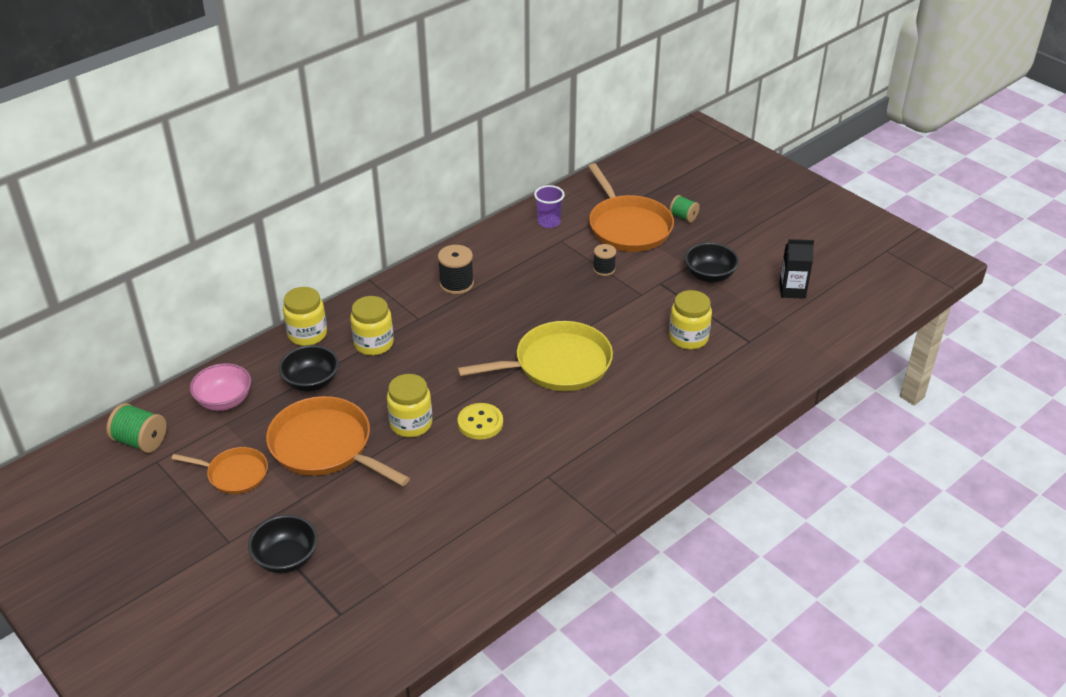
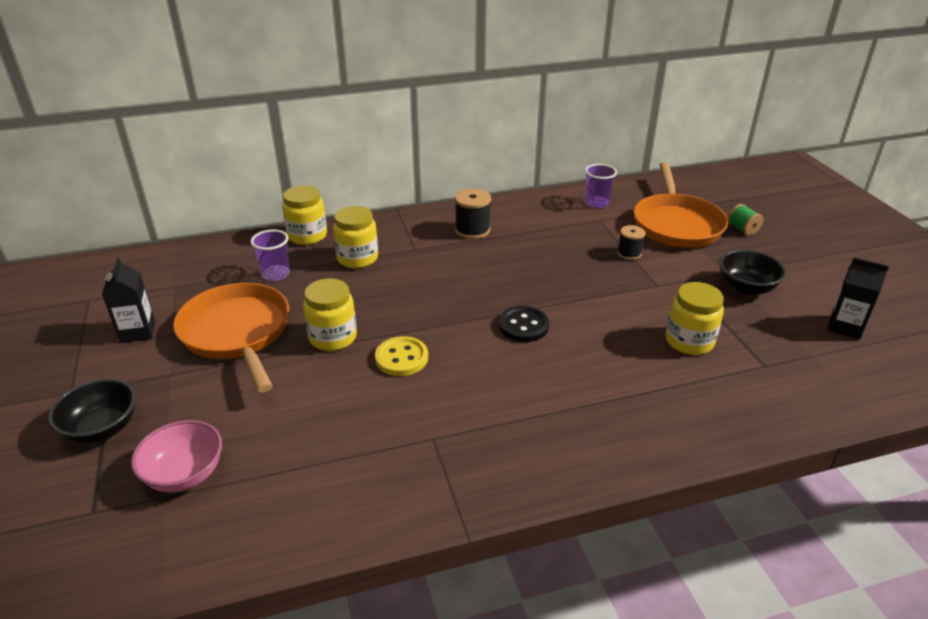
camera: 25 degrees right, 5 degrees down
(140, 441) = (94, 280): green spool -> none
(224, 401) = (190, 268): pink bowl -> pink bowl (185, 474)
(235, 474) = (138, 331): orange pan -> black carton
(311, 382) = (276, 274): black bowl -> purple cup
(558, 364) = (523, 326): yellow pan -> black button

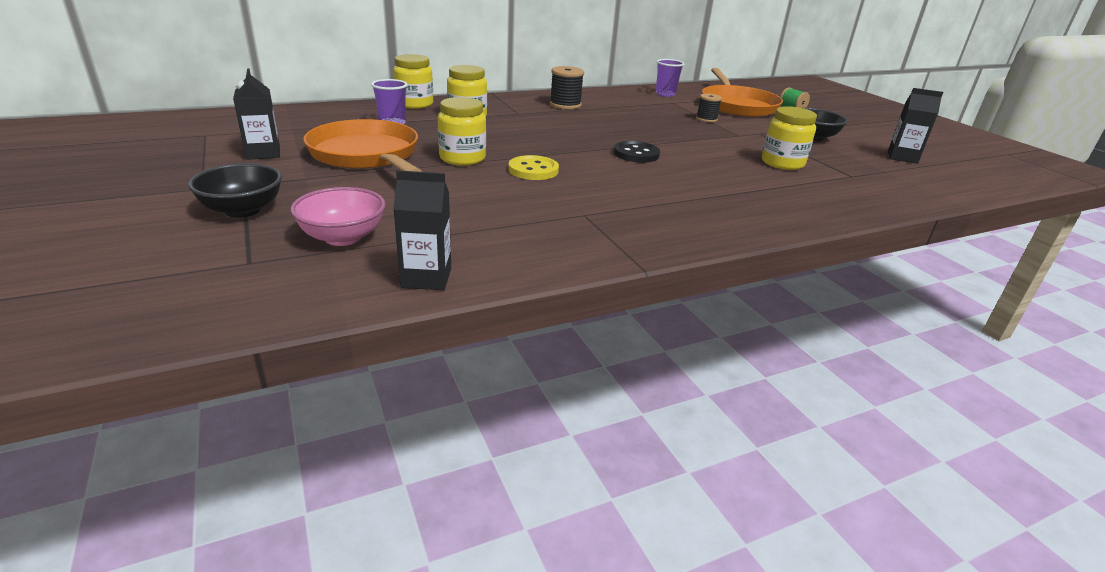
camera: 10 degrees left, 5 degrees down
(248, 541) = (426, 278): none -> black carton

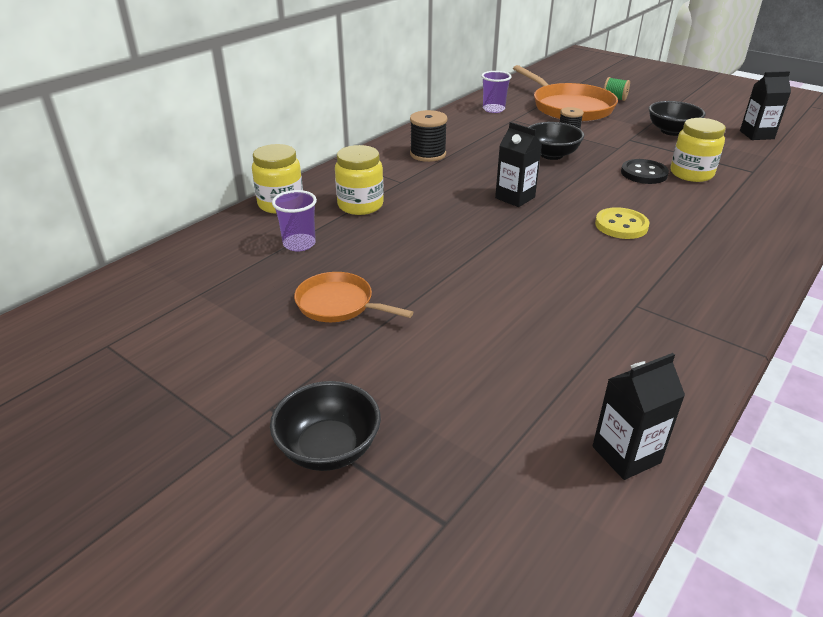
camera: 25 degrees left, 5 degrees up
(263, 153) = (223, 348): black carton -> black carton (515, 198)
(343, 237) = (483, 438): pink bowl -> none
(366, 155) = (338, 304): orange pan -> orange pan, size x0.57
(462, 158) = (438, 271): yellow jar -> none
(533, 170) = (521, 262): yellow button -> yellow button (621, 225)
(636, 154) = (574, 204): black button -> black button (644, 173)
(669, 126) = (551, 155): none -> black bowl

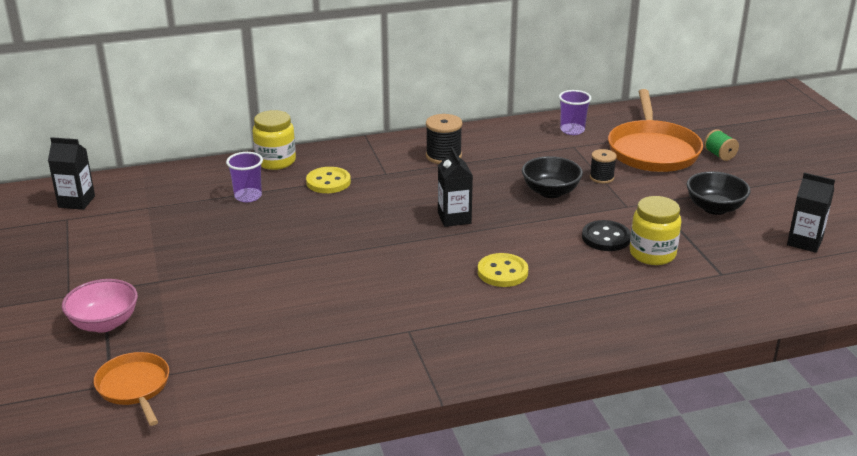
camera: 35 degrees right, 5 degrees down
(328, 448) = (104, 323): black bowl -> pink bowl
(338, 304) = (217, 247): orange pan -> orange pan (134, 387)
(360, 205) = (328, 182): yellow jar -> yellow button
(626, 454) = (250, 404): black carton -> black carton (76, 202)

